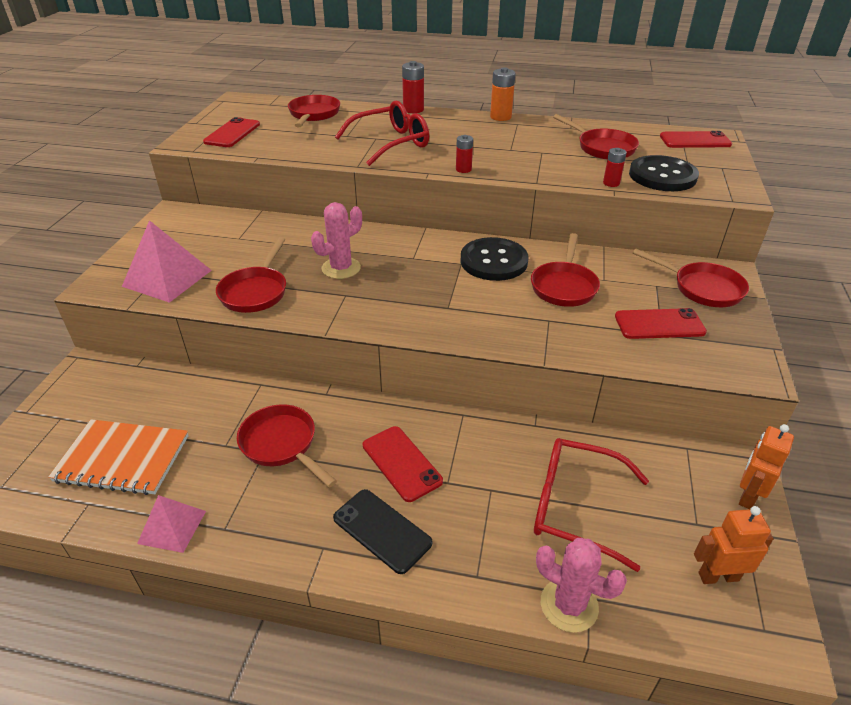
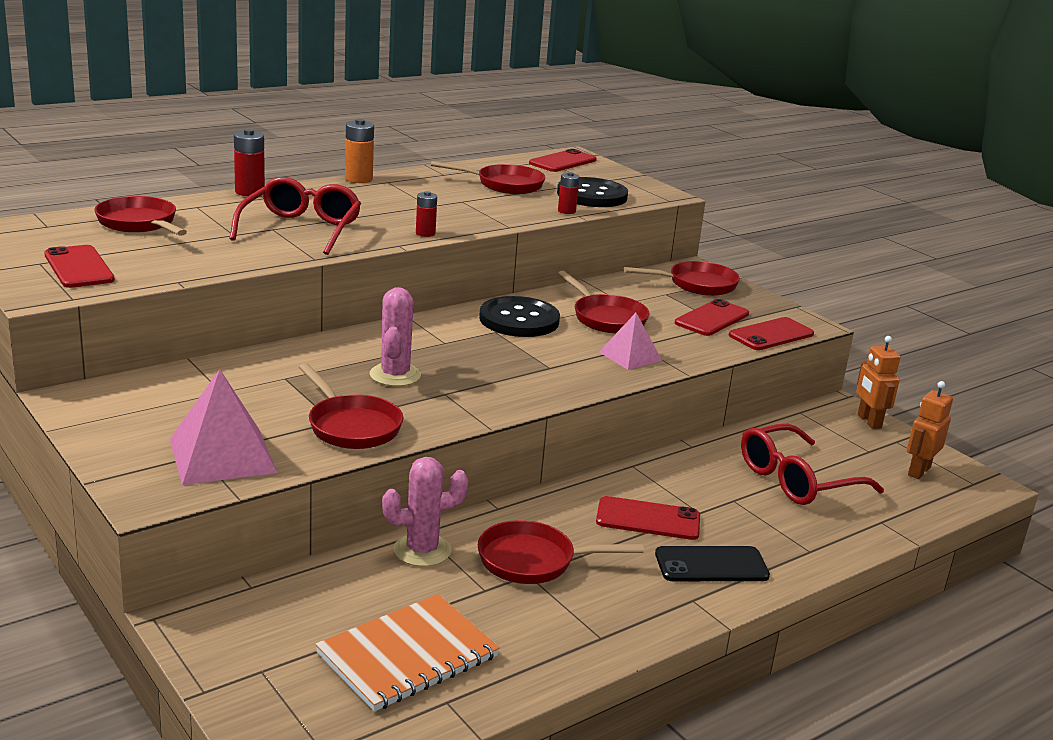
camera: 50 degrees left, 15 degrees down
(172, 527) = (558, 664): pink pyramid -> pink pyramid (630, 356)
(569, 605) = (878, 532): pink cactus -> pink cactus (422, 550)
(692, 364) = (771, 335): none -> red phone

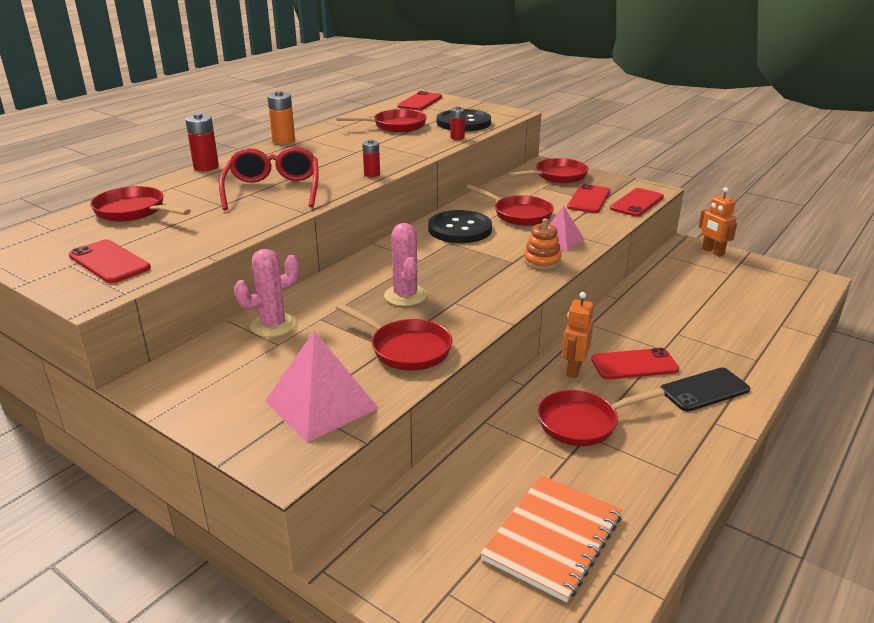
camera: 15 degrees left, 5 degrees up
(422, 550) = (495, 437): pink cactus -> pink cactus (273, 325)
(586, 373) = (542, 261): none -> orange stacking toy
(796, 480) = (704, 307): red glasses -> none
(918, 471) = (772, 281): orange robot -> orange robot (574, 369)

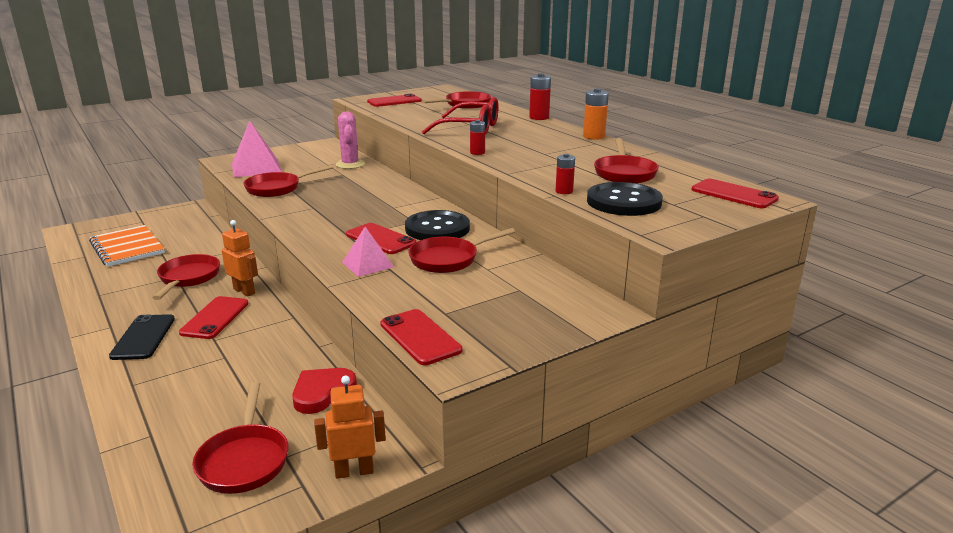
camera: 110 degrees right, 5 degrees down
(405, 296) = (342, 196): pink cactus -> none
(542, 261) = (336, 247): orange stacking toy -> none
(557, 176) = (553, 308): red pan -> red pan (244, 460)
(588, 199) = (458, 308): red phone -> red phone (381, 239)
(665, 280) = (322, 392): none -> red heart

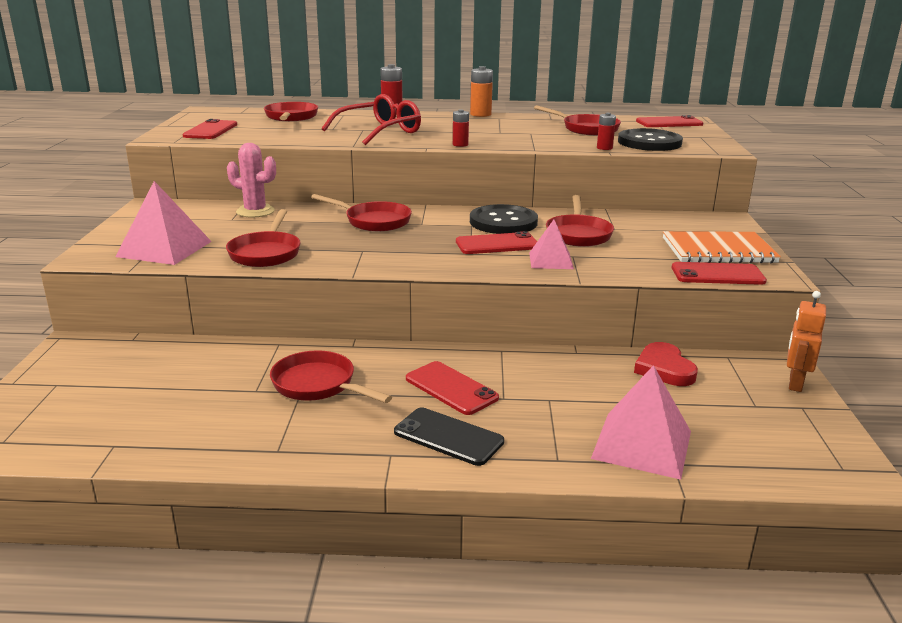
camera: 55 degrees left, 0 degrees up
(127, 248) = (142, 409): orange notebook -> orange notebook (718, 250)
(174, 413) = (642, 444): none -> pink pyramid
(244, 291) = (404, 361): orange robot -> none
(244, 460) = (749, 424): red pan -> red pan (373, 221)

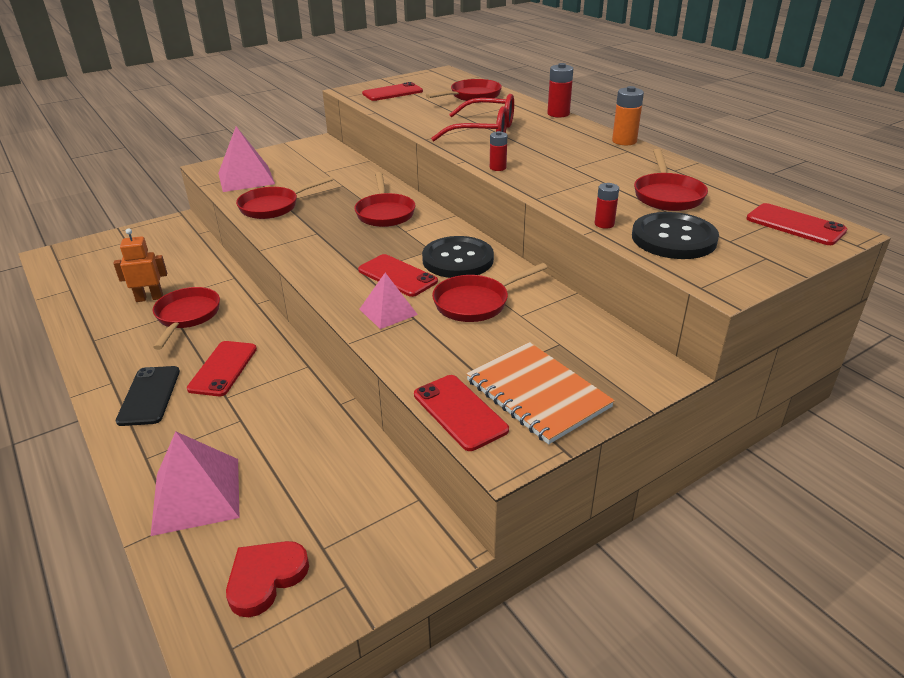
camera: 55 degrees right, 10 degrees up
(255, 211) = (349, 171): pink cactus -> none
(664, 369) = (352, 464): red heart -> red heart (265, 578)
(795, 383) = (399, 566): orange robot -> orange robot (149, 298)

